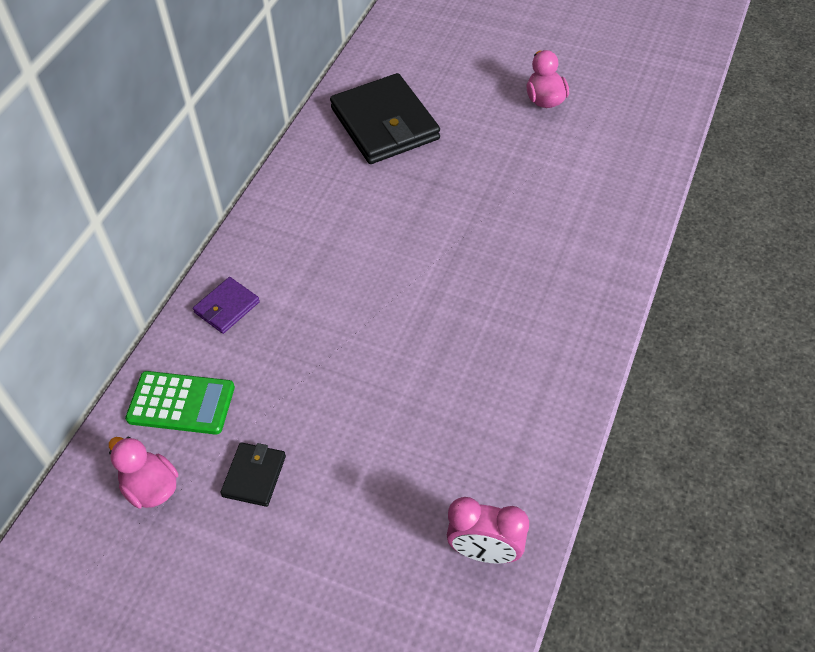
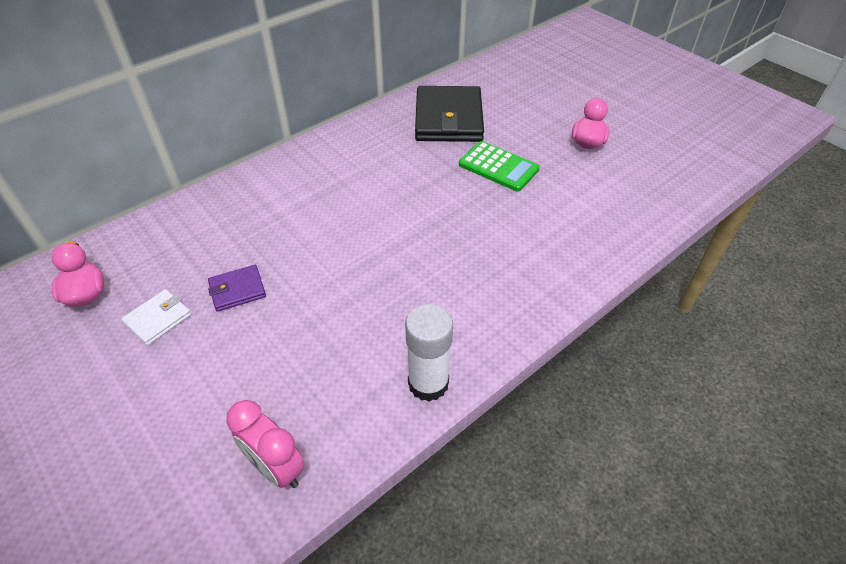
camera: 25 degrees right, 5 degrees down
(181, 403) = (156, 246): green calculator -> green calculator (498, 167)
(227, 307) = (240, 196): purple wallet -> purple wallet (237, 290)
(254, 476) = (158, 319): black wallet -> white wallet
(561, 414) = (428, 383): none -> white glue stick

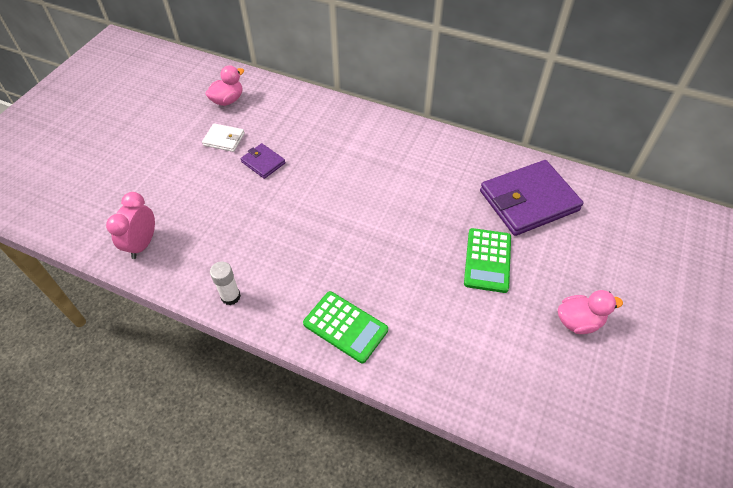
camera: 65 degrees right, 5 degrees up
(428, 383) = (230, 296): white glue stick -> white glue stick, size x0.64
(448, 118) = (528, 201): black wallet -> purple wallet
(522, 290) = (345, 327): none -> green calculator

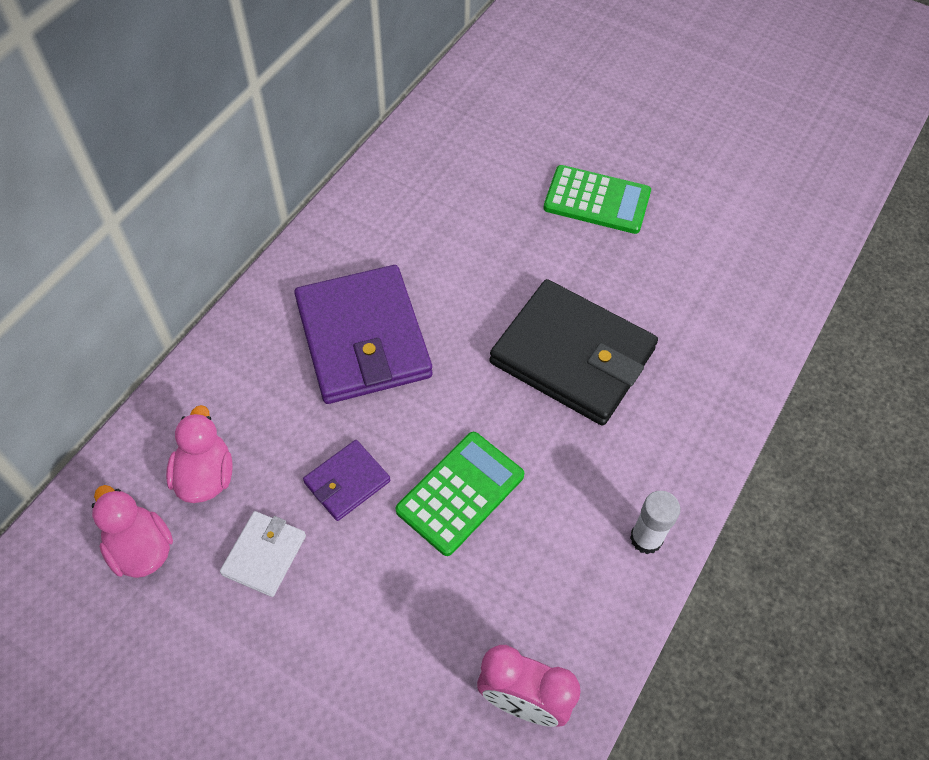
camera: 85 degrees left, 5 degrees up
(345, 327) = (702, 380): green calculator -> green calculator (460, 493)
(354, 253) = (572, 356): none -> black wallet
(528, 201) = (497, 135): purple wallet -> purple wallet (363, 338)
(578, 321) = (693, 134): pink duck -> pink duck (206, 476)

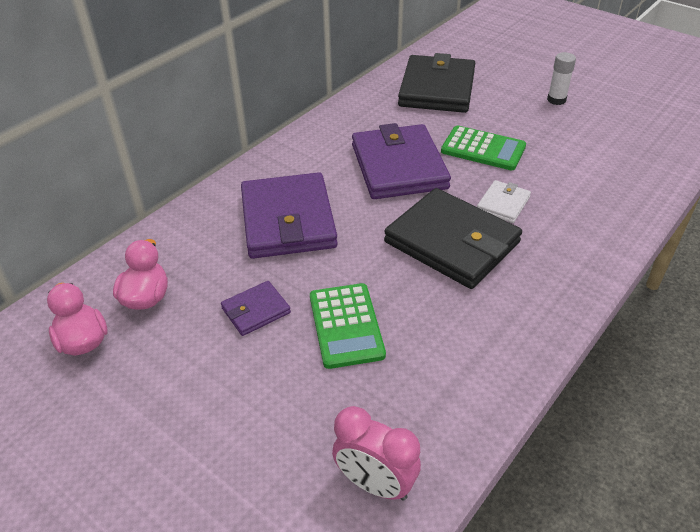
camera: 10 degrees right, 15 degrees down
(264, 555) = (178, 354): white wallet -> white wallet (503, 204)
(460, 493) = (346, 325): green calculator -> green calculator turned 120 degrees clockwise
(492, 238) = (399, 166): none -> purple wallet
(526, 97) = (437, 89): none -> black wallet
(646, 538) = (500, 371): white glue stick -> white glue stick (556, 100)

